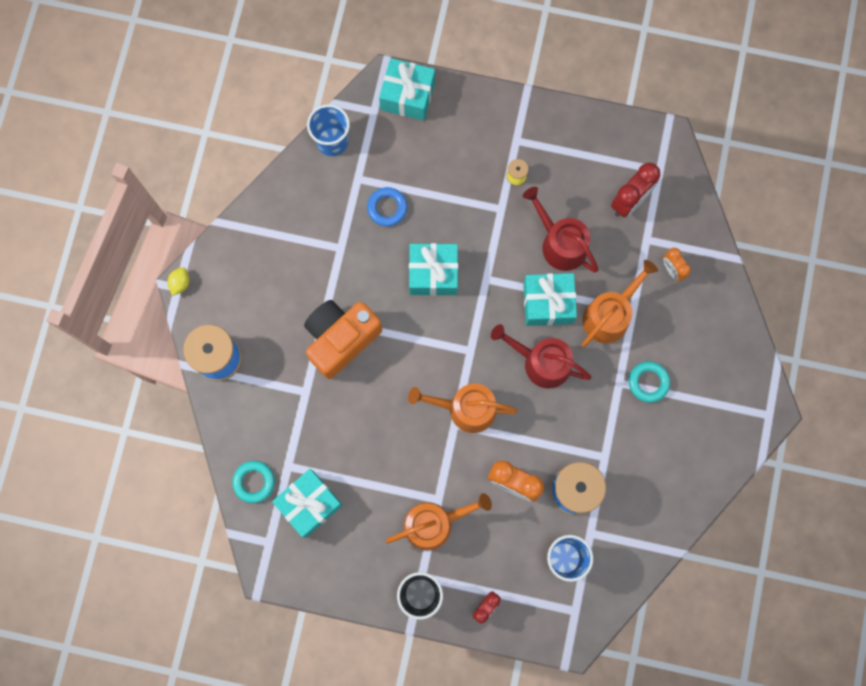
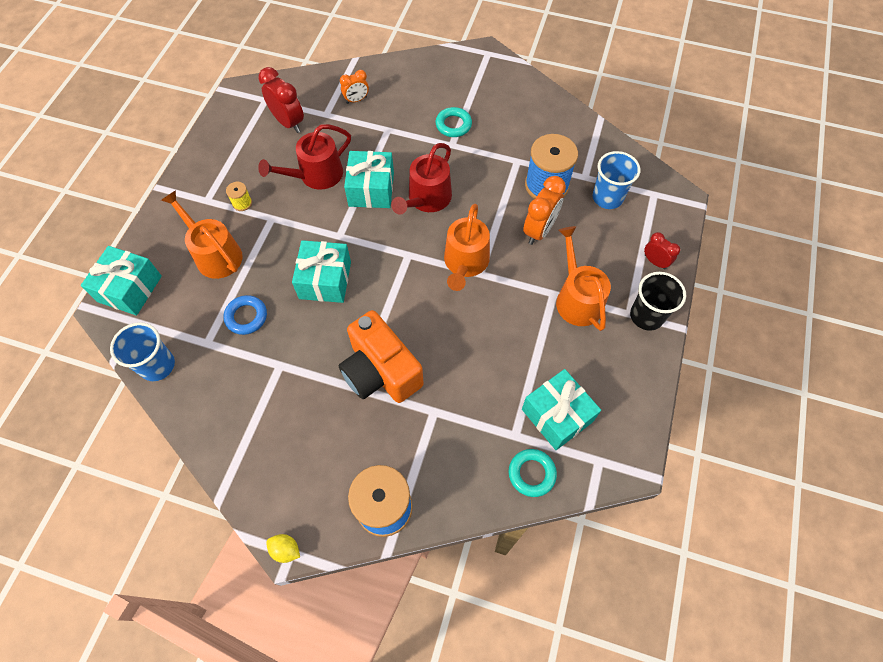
camera: 85 degrees left, 15 degrees down
(609, 315) = (390, 146): orange watering can -> orange watering can (215, 254)

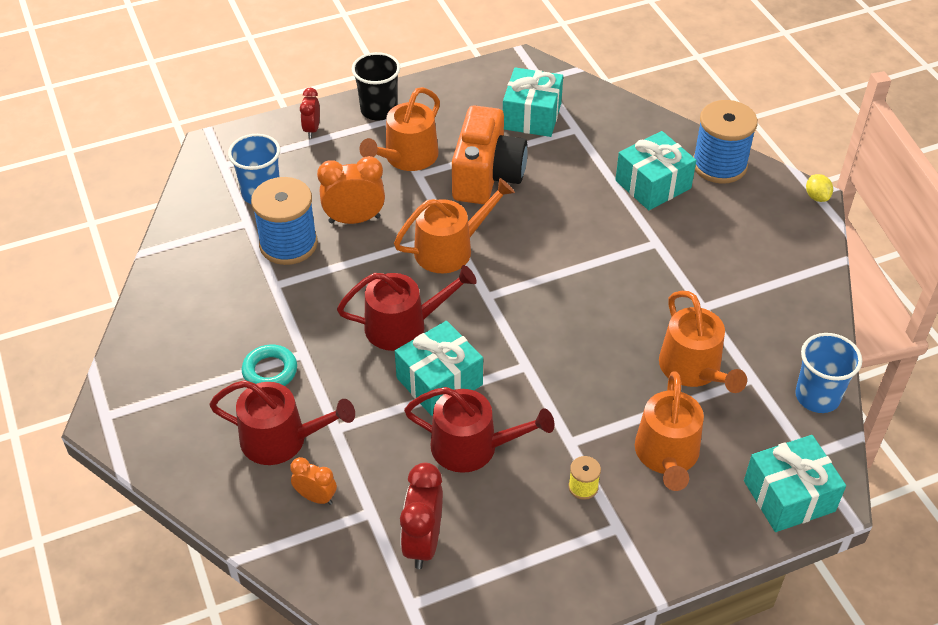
camera: 130 degrees left, 15 degrees down
(246, 317) = (693, 369): blue ring -> orange watering can
(325, 280) = (587, 339): turquoise gift -> turquoise gift (653, 184)
(380, 371) = (624, 236): orange camera -> orange camera (487, 176)
(404, 106) = (281, 439): none -> red watering can
(531, 473) = (594, 106): turquoise ring -> none

